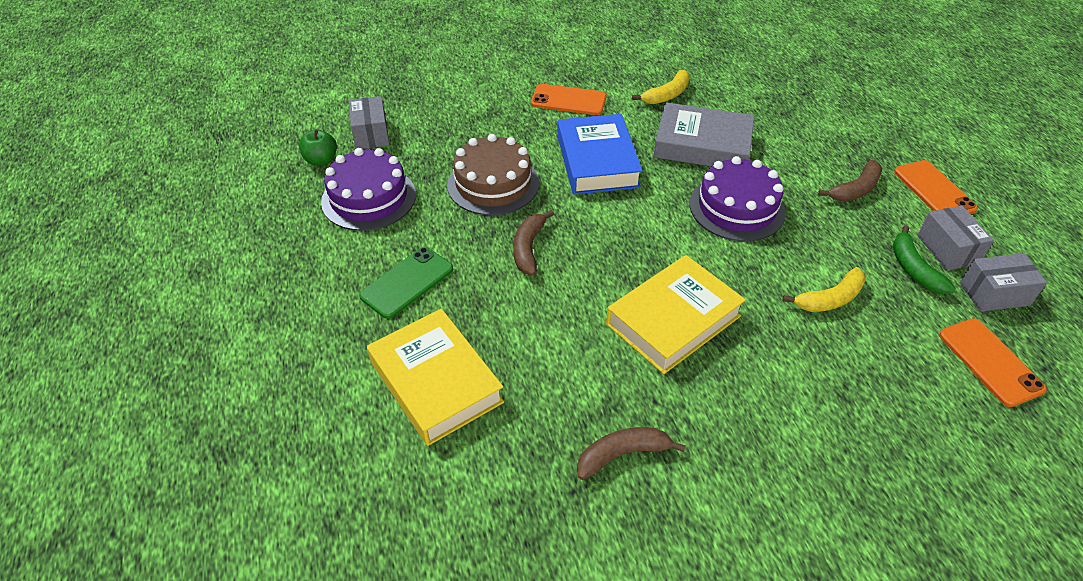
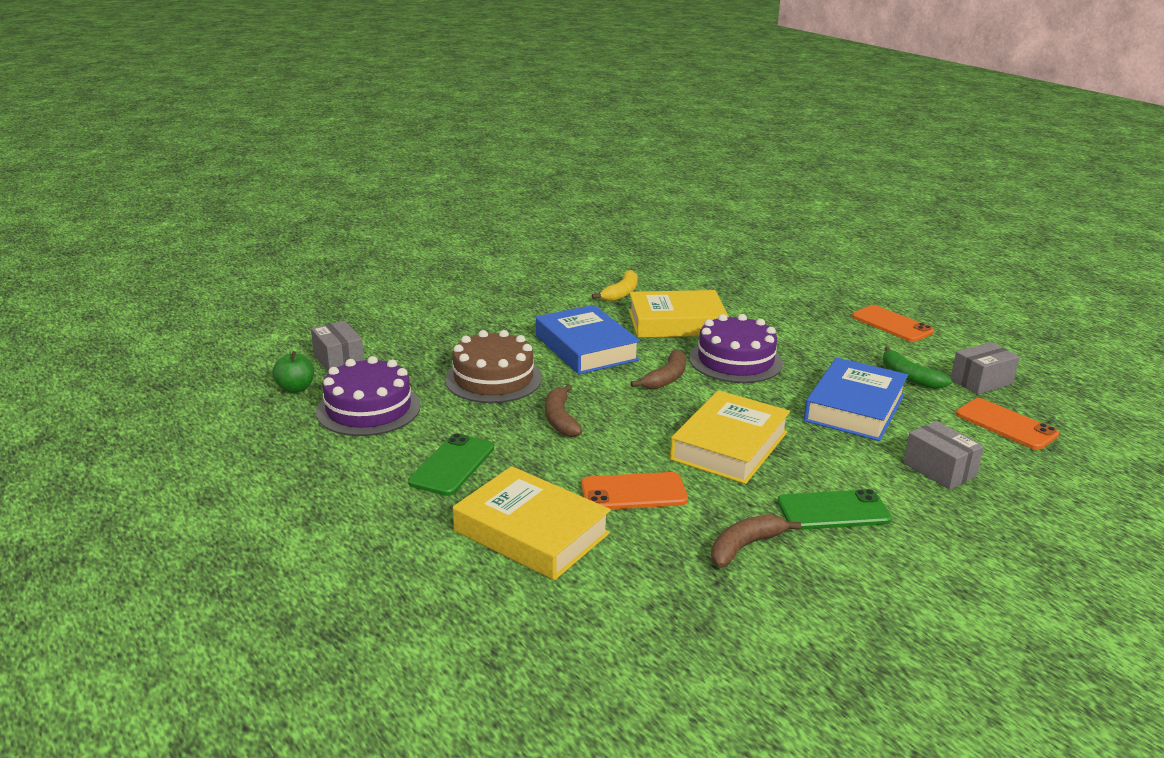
camera: 20 degrees left, 20 degrees down
(568, 100) = (529, 309): orange phone -> orange phone (633, 492)
(702, 145) = (676, 323): grey book -> yellow book
(734, 432) = (833, 511): none -> green phone
(830, 299) = (854, 407): yellow banana -> blue book
(855, 189) = (828, 333): brown banana -> brown banana (666, 378)
(947, 249) = (927, 360): grey box -> grey box (939, 470)

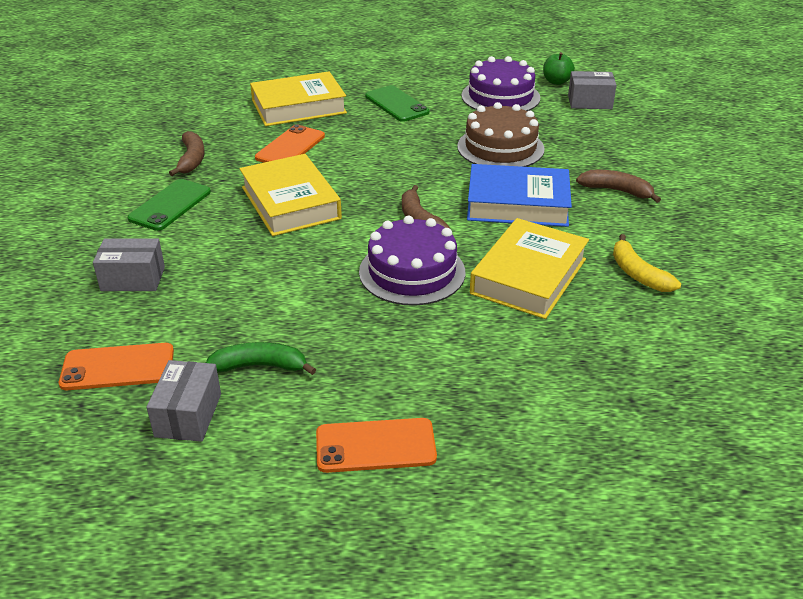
camera: 125 degrees right, 10 degrees up
(560, 419) = (409, 153): brown banana -> brown banana (617, 191)
(854, 407) = (258, 292): blue book -> none

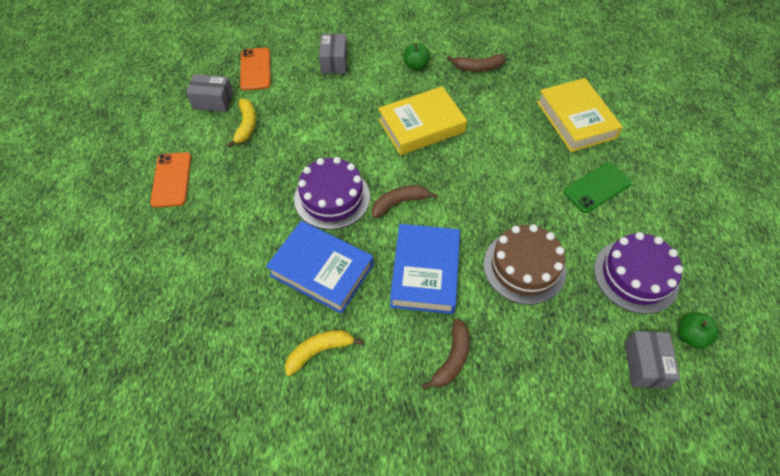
camera: 90 degrees right, 20 degrees up
(170, 205) = (416, 65): green phone -> green apple
(260, 366) = (246, 125): green banana -> yellow banana
(290, 147) = (504, 119): orange phone -> none
(528, 276) = (322, 270): yellow book -> blue book

